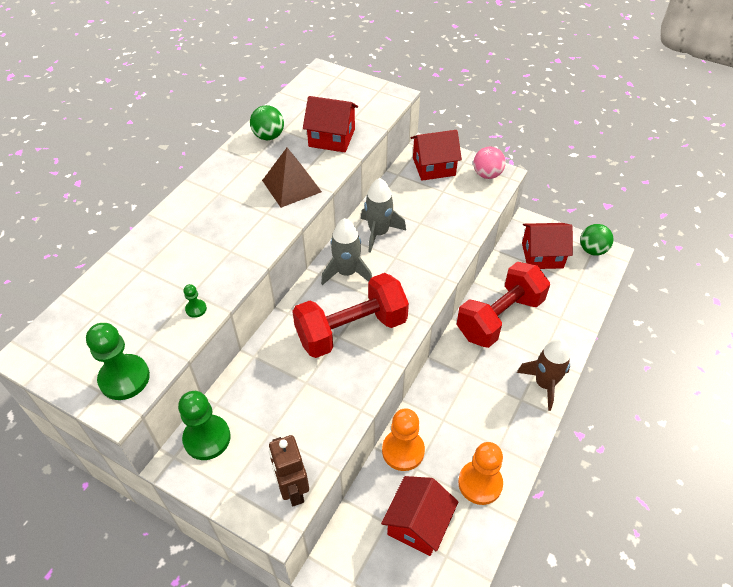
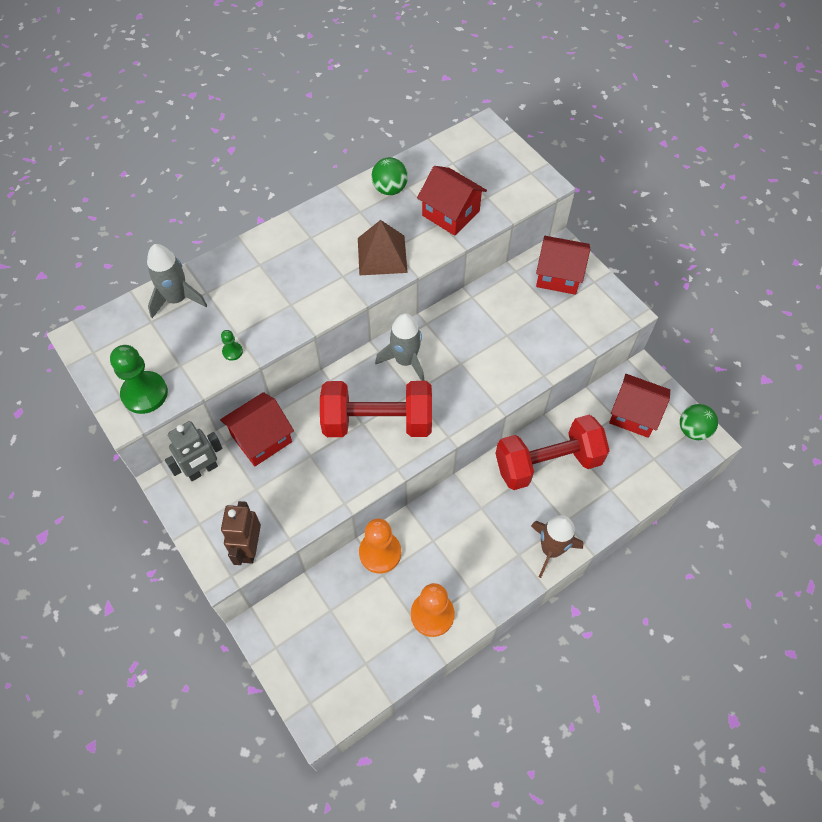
camera: 25 degrees right, 10 degrees up
(207, 438) = (202, 470): green pawn -> grey robot
(379, 233) = (459, 330): grey rocket -> grey rocket (177, 299)
(418, 524) = (357, 624): red house -> red house (261, 438)
(487, 174) = (610, 306): pink ball -> none

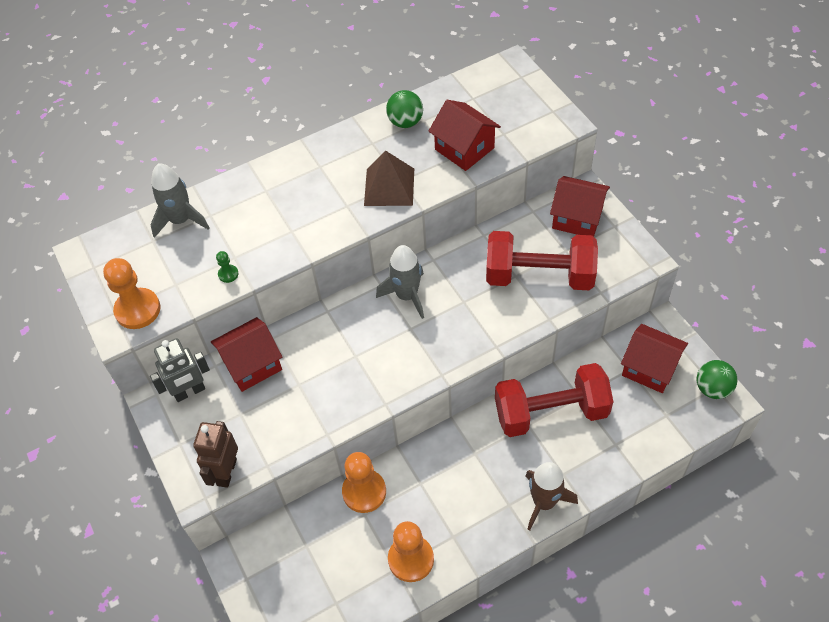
camera: 10 degrees right, 5 degrees down
(144, 393) = (138, 310): green pawn -> orange pawn
(377, 422) = (371, 355): red dumbbell -> red dumbbell (539, 276)

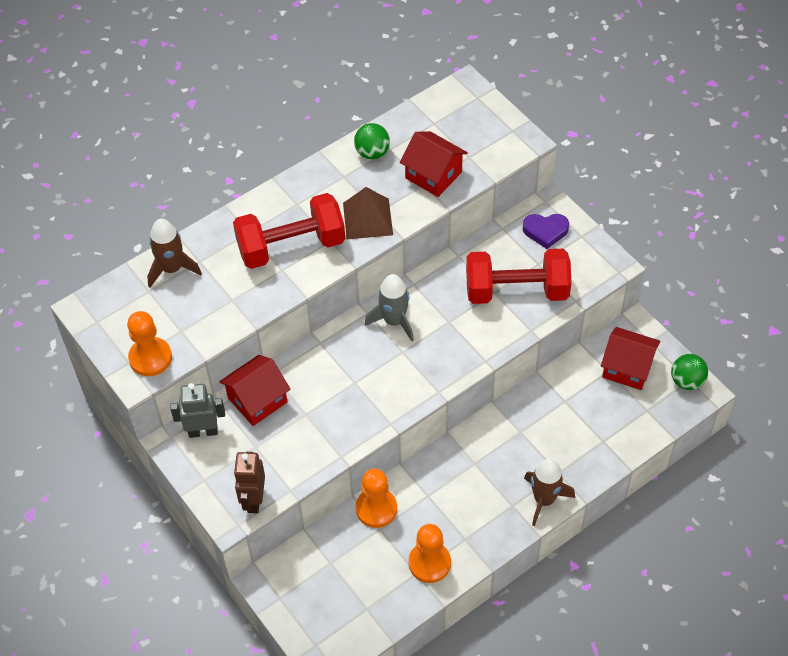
camera: 10 degrees left, 0 degrees up
(181, 220) = (172, 269): grey rocket -> brown rocket
(190, 392) = (203, 431): grey robot -> grey robot turned 150 degrees counterclockwise
(228, 274) = (230, 316): green pawn -> none
(551, 412) = (540, 418): red dumbbell -> red dumbbell (291, 246)
(577, 218) = (545, 231): red house -> purple heart

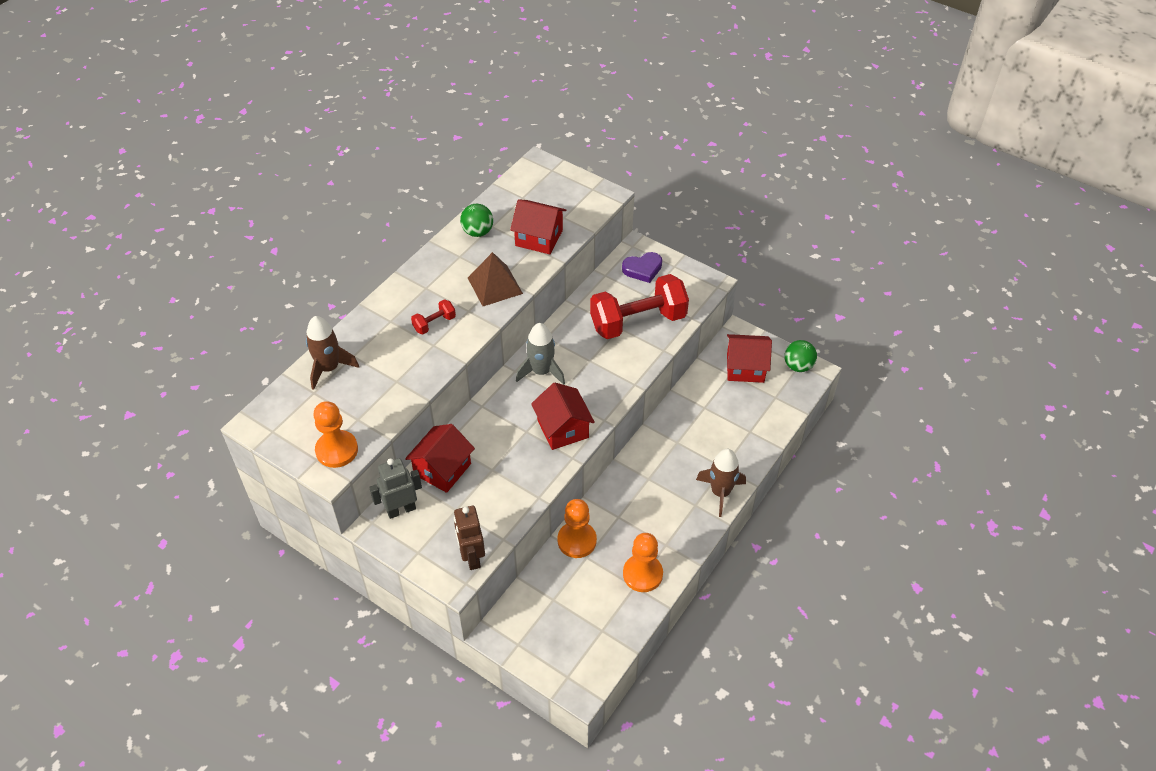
camera: 20 degrees left, 5 degrees down
(291, 246) = (434, 323): red dumbbell -> red dumbbell, size x0.43
(392, 390) = (563, 429): none -> red house

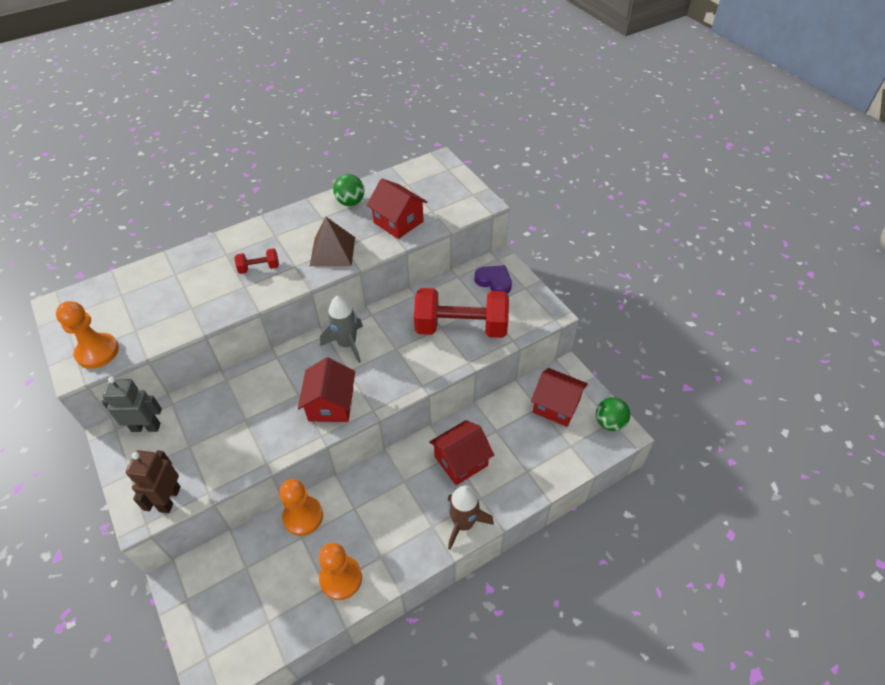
camera: 25 degrees right, 0 degrees up
(329, 368) = (149, 278): brown rocket -> none
(442, 469) = (205, 402): red house -> red house (461, 461)
(642, 269) = (494, 281): purple heart -> purple heart turned 150 degrees counterclockwise

